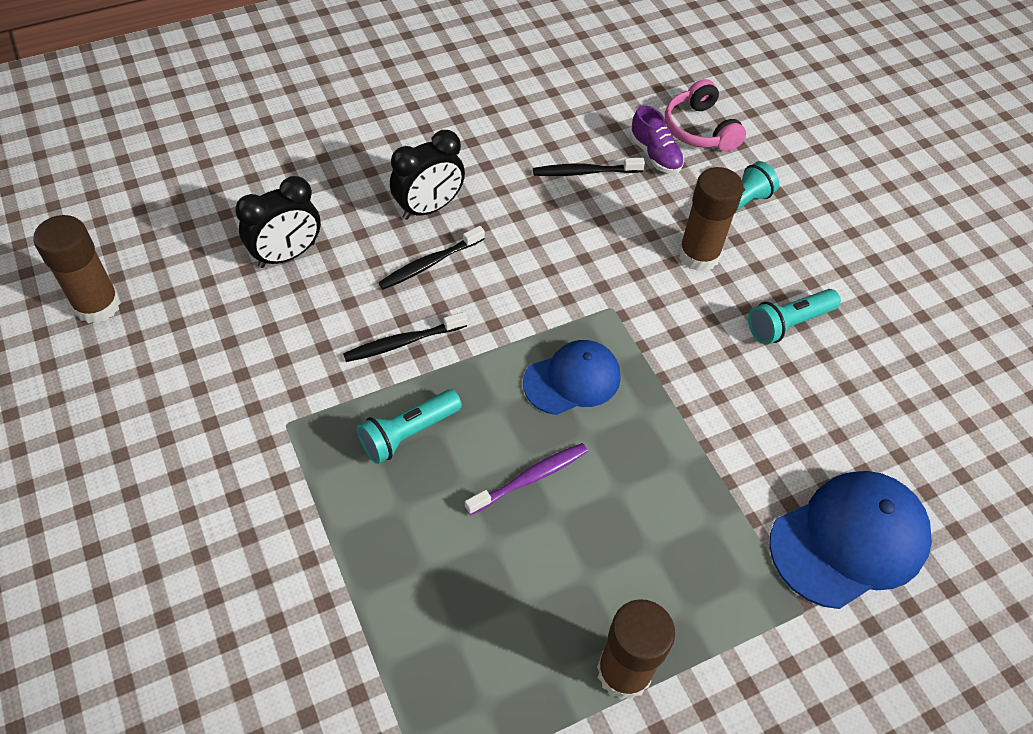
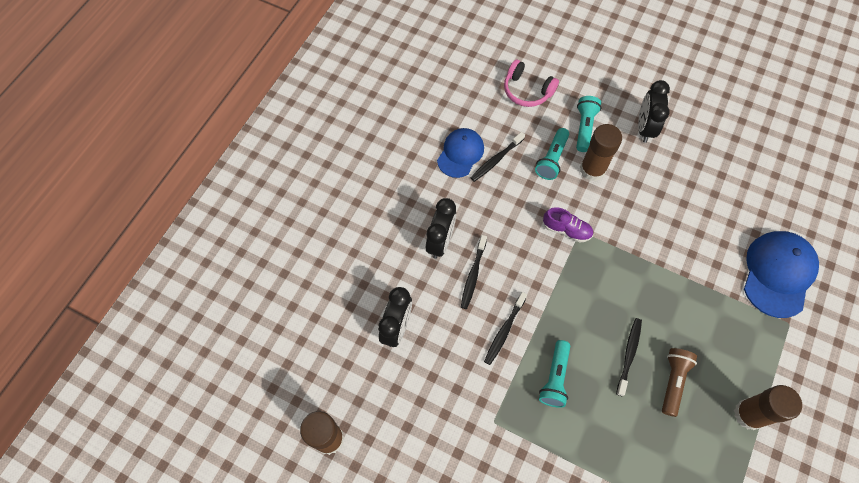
camera: 35 degrees left, 10 degrees up
(530, 478) = (629, 355): purple toothbrush -> black toothbrush
(557, 551) = (673, 381): none -> brown flashlight
(572, 379) = (599, 287): blue cap -> blue cap (460, 153)
(655, 155) = (520, 123): purple shoe -> purple shoe (566, 230)
(788, 324) = (663, 179): turquoise flashlight -> turquoise flashlight (552, 159)
(820, 256) = (644, 128): none -> black clock

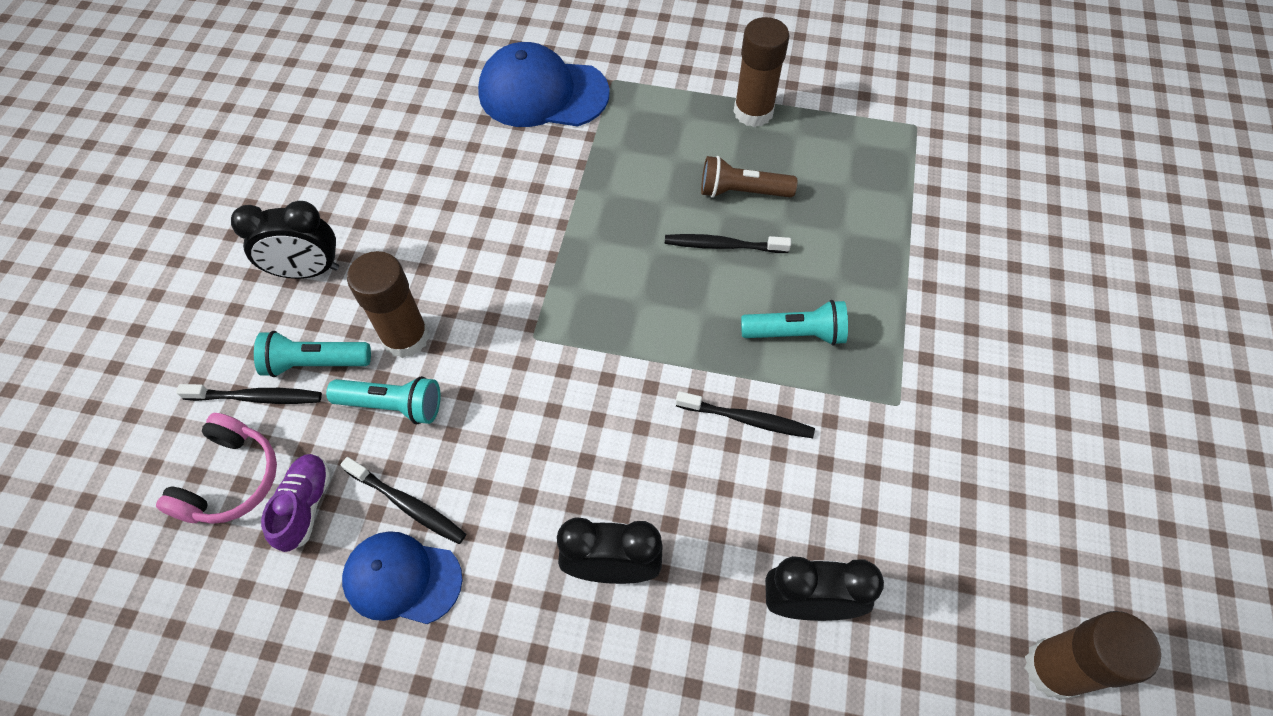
camera: 105 degrees left, 5 degrees down
(473, 275) = (662, 492): black toothbrush -> black toothbrush (257, 397)
(566, 230) = (535, 358): purple shoe -> purple shoe (305, 506)

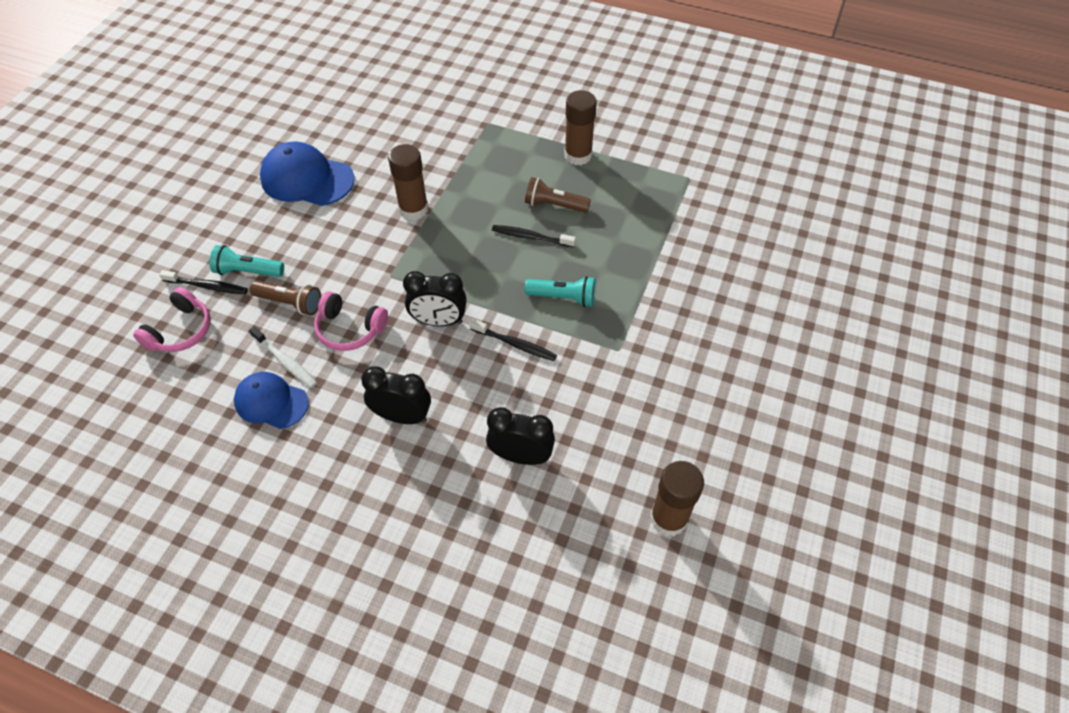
camera: 10 degrees right, 5 degrees down
(305, 506) = (222, 352): purple shoe -> none
(307, 271) = (256, 216): black clock -> black clock (439, 321)
(392, 405) = (290, 303): turquoise flashlight -> brown flashlight
(405, 337) = (308, 264): brown glue stick -> brown glue stick (413, 209)
(408, 504) = (285, 361): black toothbrush -> white toothbrush
(495, 434) = (350, 329): none -> pink headphones
(543, 93) = (438, 126): blue cap -> blue cap (307, 179)

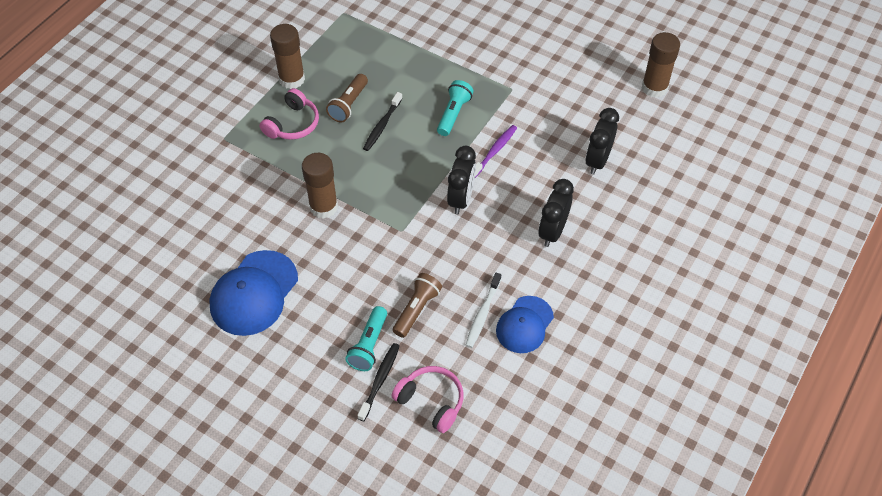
camera: 80 degrees left, 0 degrees up
(285, 361) = (483, 314): white toothbrush -> white toothbrush turned 150 degrees clockwise
(350, 329) = (456, 264): pink headphones -> pink headphones (292, 124)
(515, 344) = (494, 151): black toothbrush -> purple toothbrush

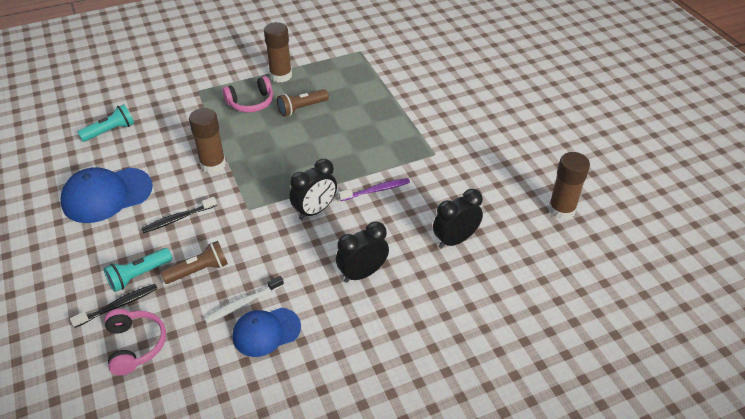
camera: 35 degrees right, 10 degrees down
(382, 125) = (310, 132): black toothbrush -> black toothbrush (178, 219)
(453, 114) = (371, 149): turquoise flashlight -> turquoise flashlight (110, 131)

